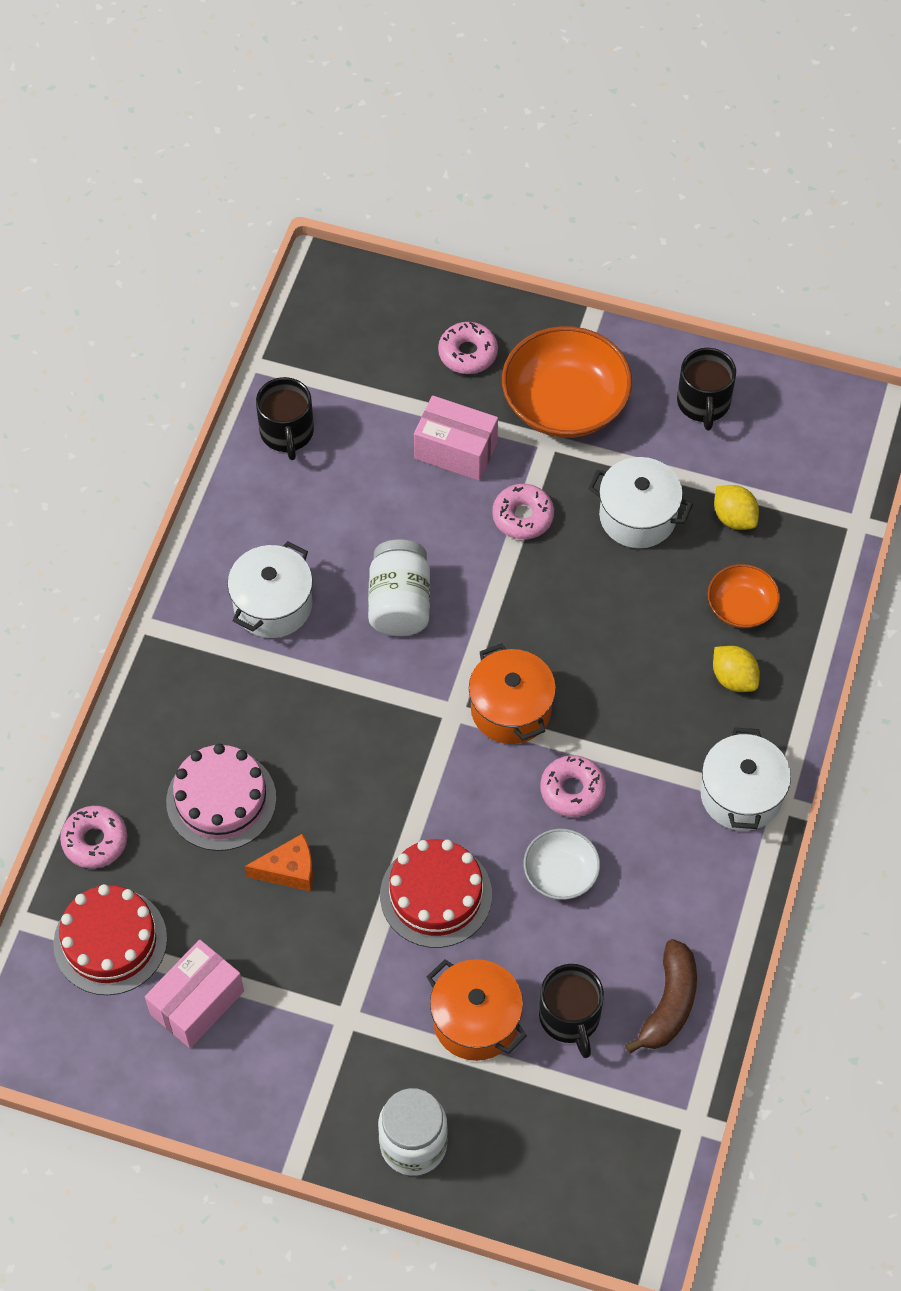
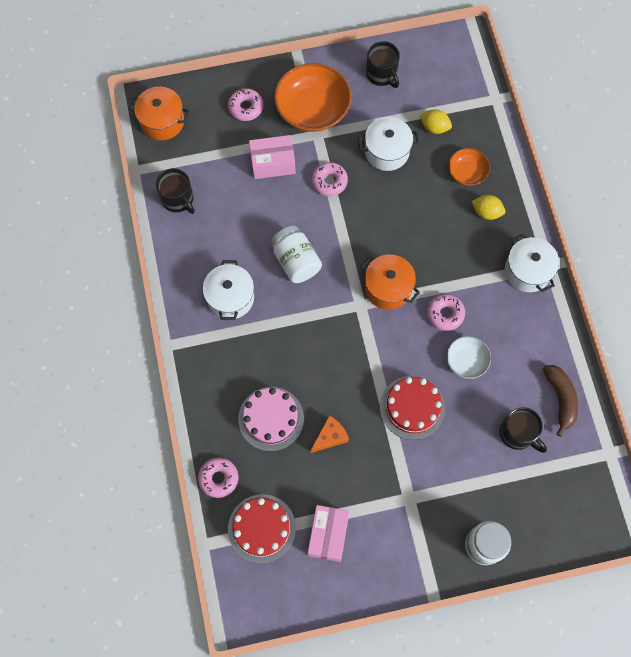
camera: 30 degrees left, 10 degrees up
(476, 1020) = (473, 462): orange pot -> orange pot (162, 121)

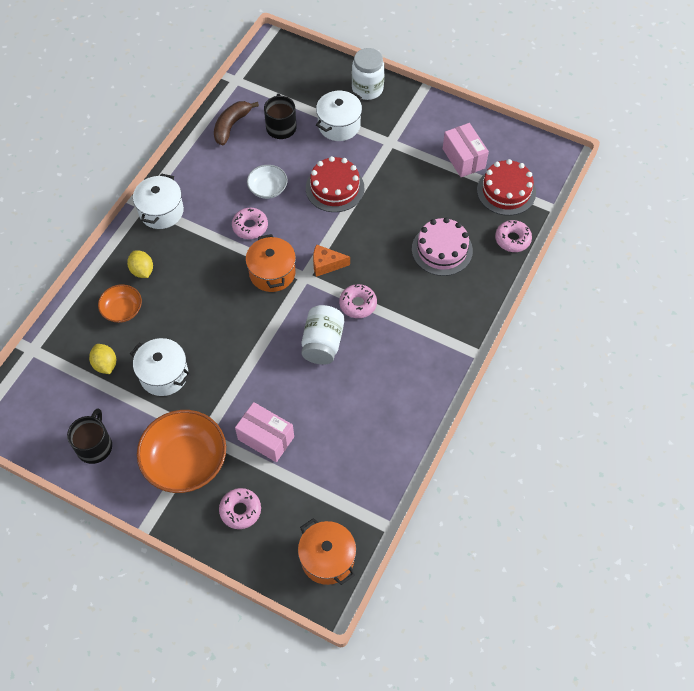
camera: 140 degrees left, 10 degrees down
(178, 199) = (374, 469): black mug -> none
(230, 297) = (399, 354): white pot -> white pot (339, 125)
(328, 535) = (463, 158): pink box -> pink box turned 75 degrees counterclockwise
(329, 181) = (235, 386): pink donut -> pink donut (358, 304)
(330, 437) = (409, 210): orange cheese -> orange cheese (326, 264)

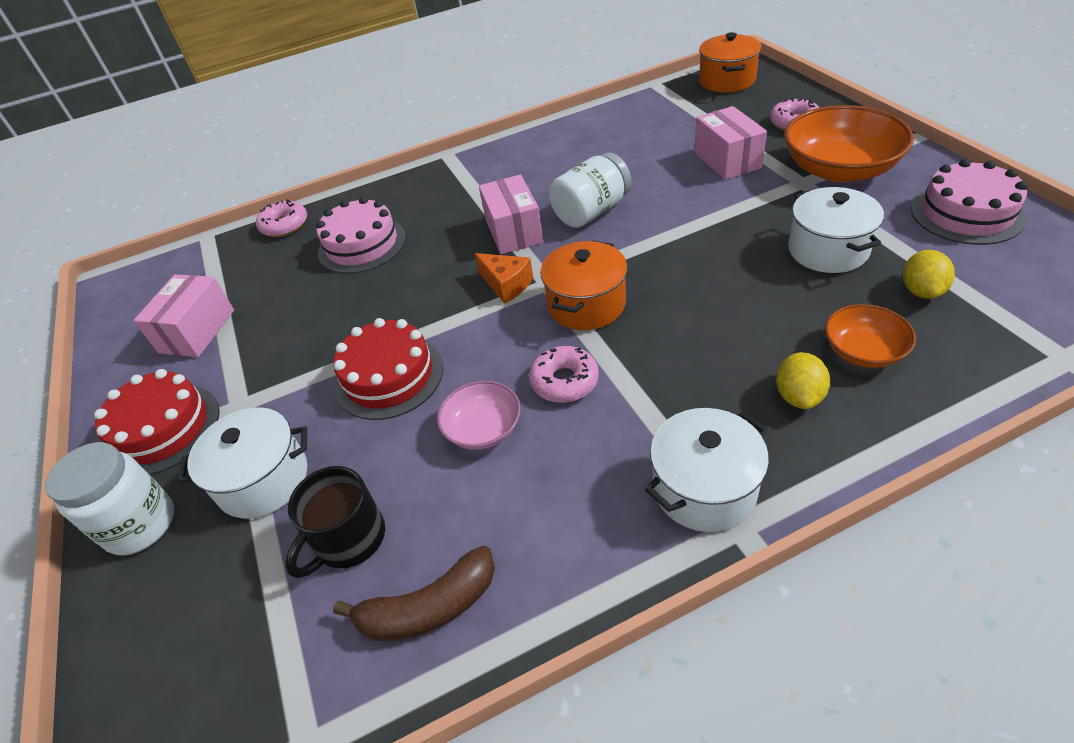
camera: 135 degrees left, 15 degrees down
(95, 445) = (966, 214): black mug -> pink cake
(268, 188) = (483, 429): white bowl -> pink bowl
(358, 304) = (514, 231): pink donut -> pink box
(506, 191) = (217, 272): red cake -> red cake (163, 429)

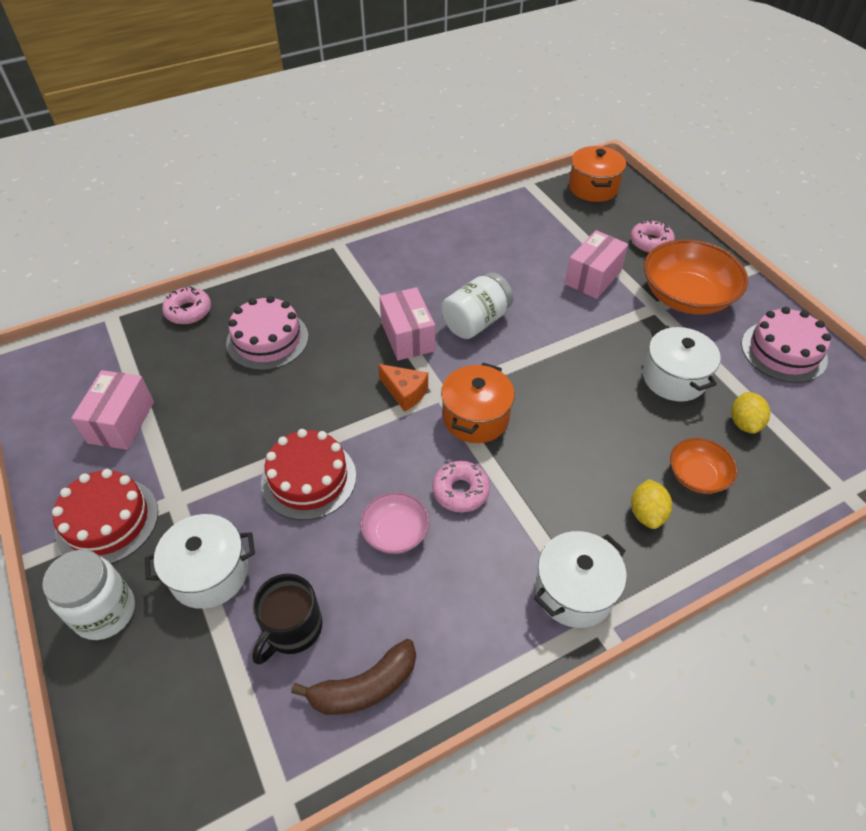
camera: 10 degrees left, 5 degrees up
(727, 160) = (593, 277): pink box -> pink box turned 60 degrees clockwise

